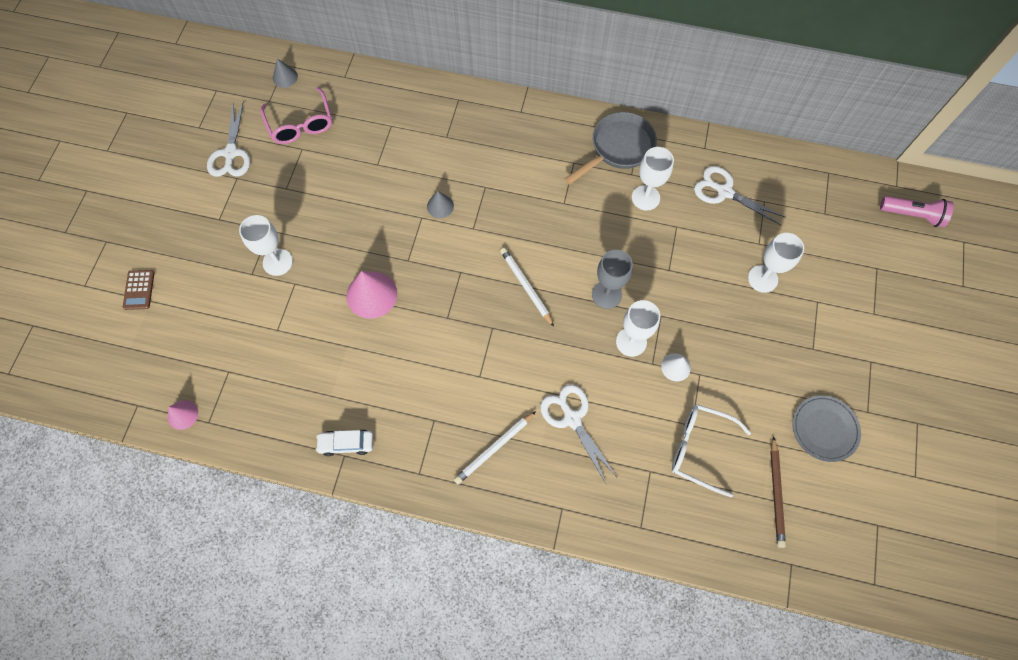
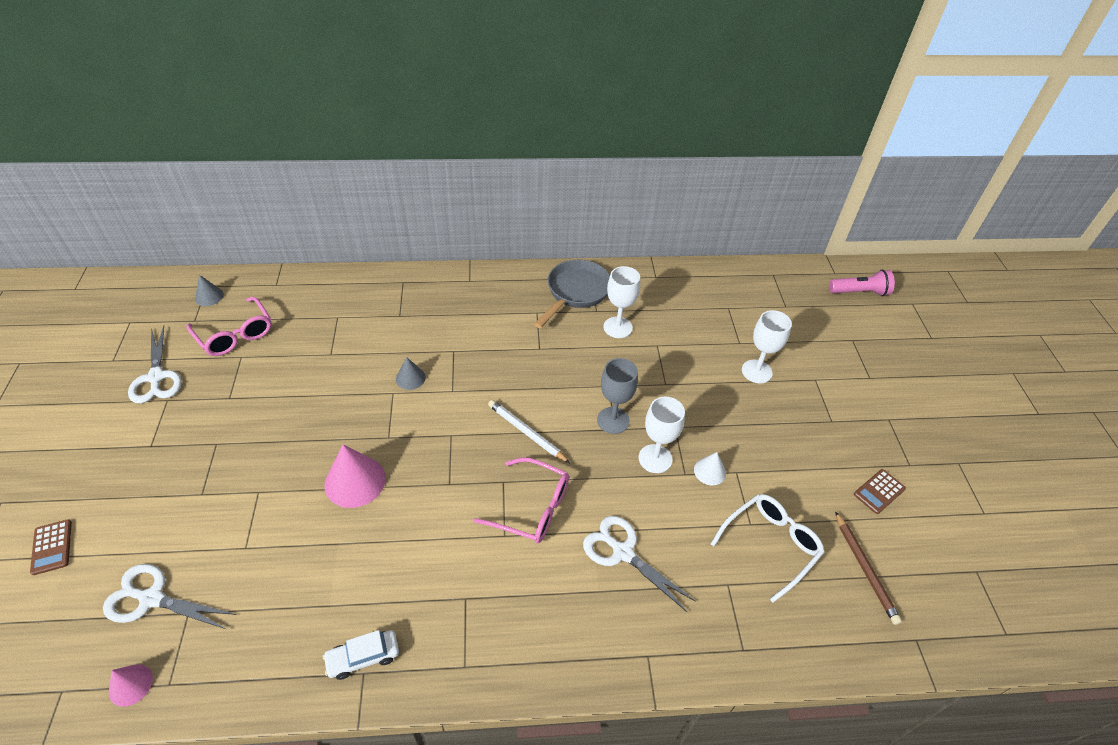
camera: 20 degrees left, 20 degrees down
(277, 262) = (232, 474): white goblet -> none
(494, 448) = (546, 610): white pencil -> none
(508, 358) = (531, 507): none -> pink glasses
(700, 449) = (770, 545): white glasses -> white glasses turned 135 degrees clockwise
(724, 192) = (689, 308): white scissors -> white scissors (152, 599)
(824, 429) = (879, 491): grey plate -> brown calculator

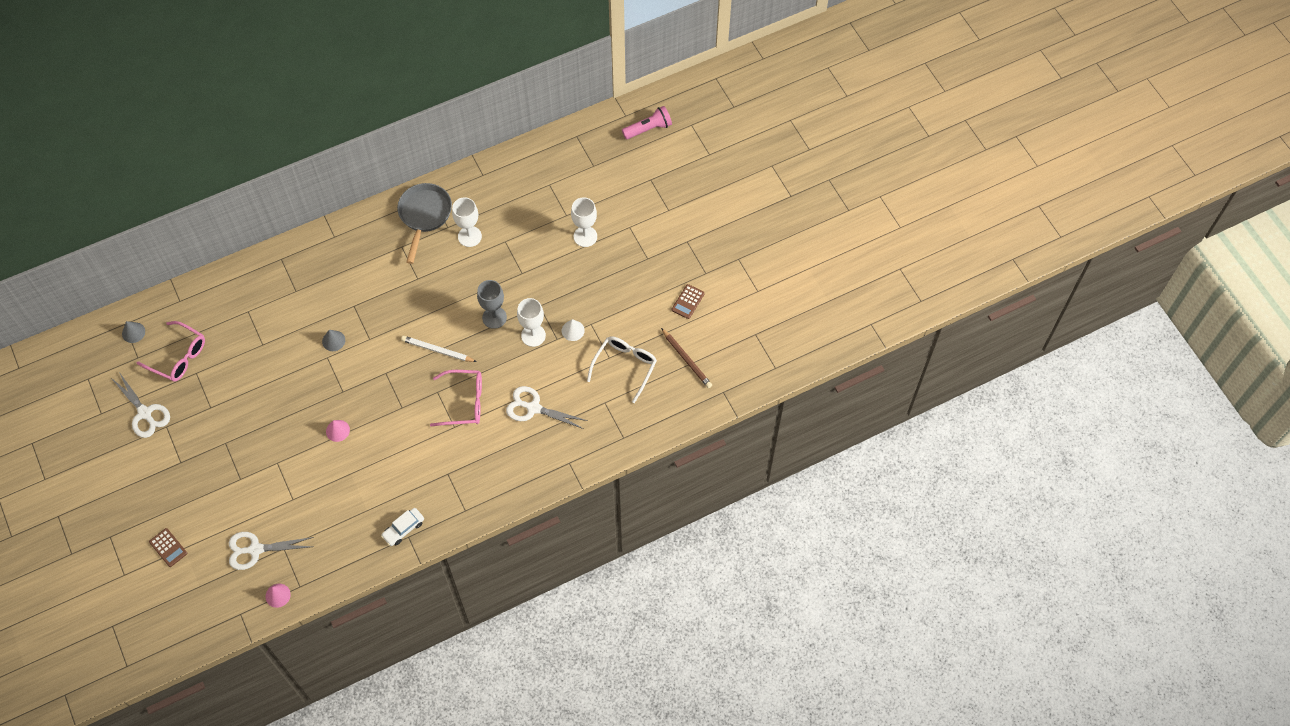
camera: 20 degrees left, 15 degrees up
(355, 481) = (337, 430): pink cone -> pink cone, size x0.56

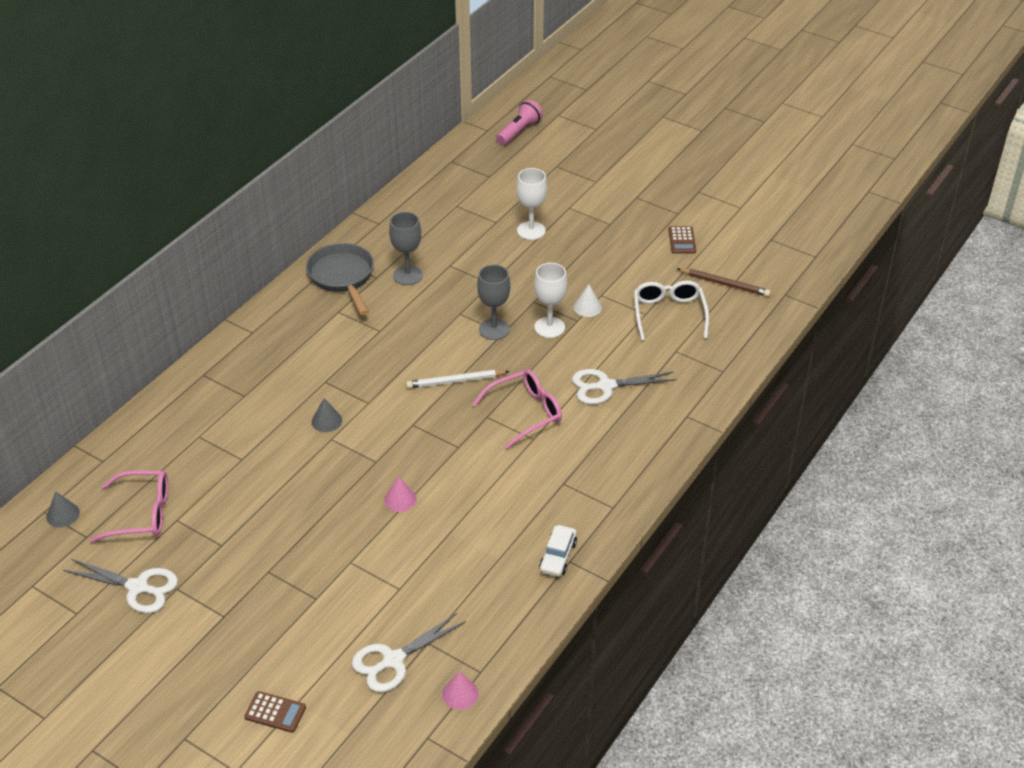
camera: 30 degrees left, 20 degrees down
(469, 236) = (408, 275): white goblet -> grey goblet

